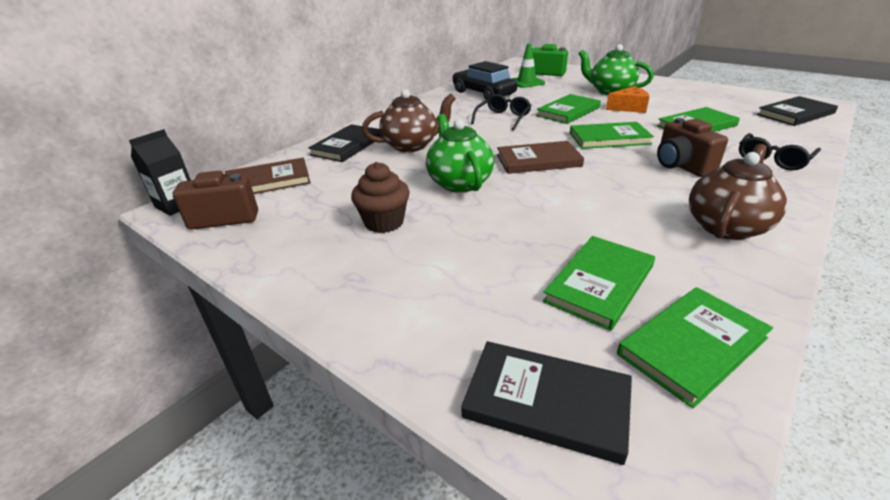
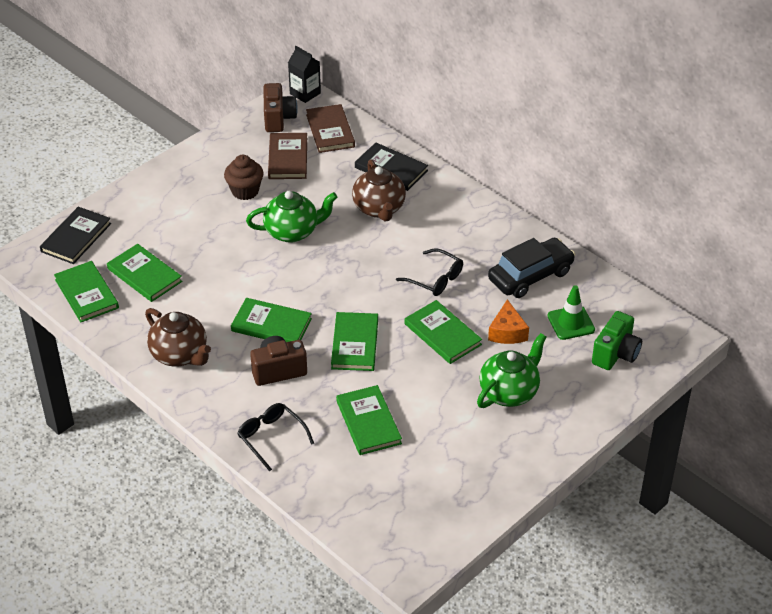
camera: 95 degrees right, 10 degrees up
(538, 160) = (319, 284): brown book -> brown book (288, 158)
(619, 177) = (271, 325): none -> green book
(629, 108) = (441, 388): orange cheese -> orange cheese (507, 332)
(795, 114) = (379, 525): black book -> none

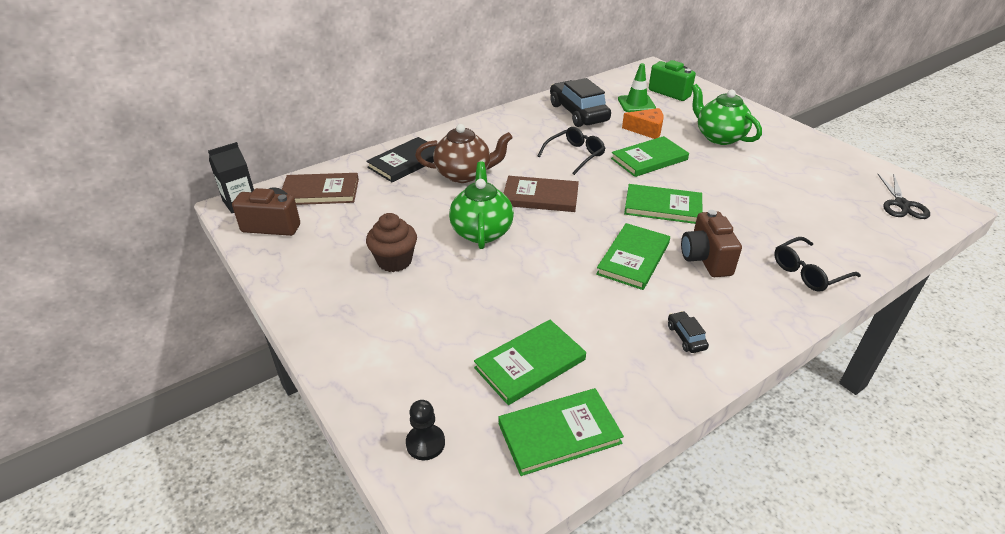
camera: 80 degrees left, 5 degrees down
(76, 237) = (425, 443): black book -> black pawn
(180, 355) = (686, 337): brown teapot -> black car
(288, 158) = (351, 224): brown book -> brown book (540, 197)
(368, 422) = (770, 209): green book -> none
(401, 530) = (901, 204): none -> black scissors

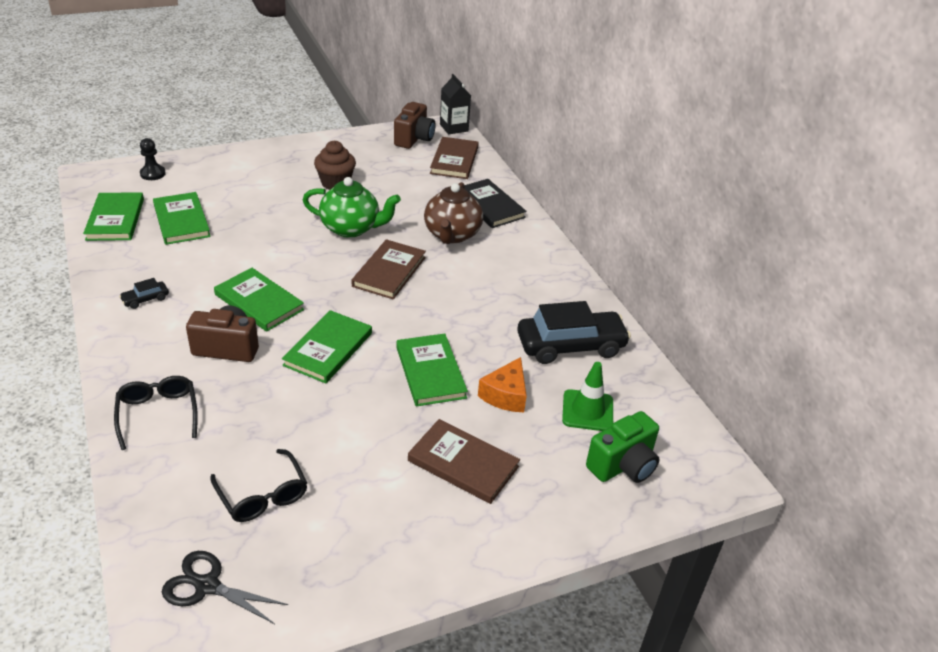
camera: 100 degrees right, 0 degrees up
(575, 155) = (463, 315): black glasses -> black glasses (263, 495)
(686, 337) = (145, 299): black car -> black car turned 150 degrees clockwise
(719, 137) = (463, 463): green teapot -> brown book

